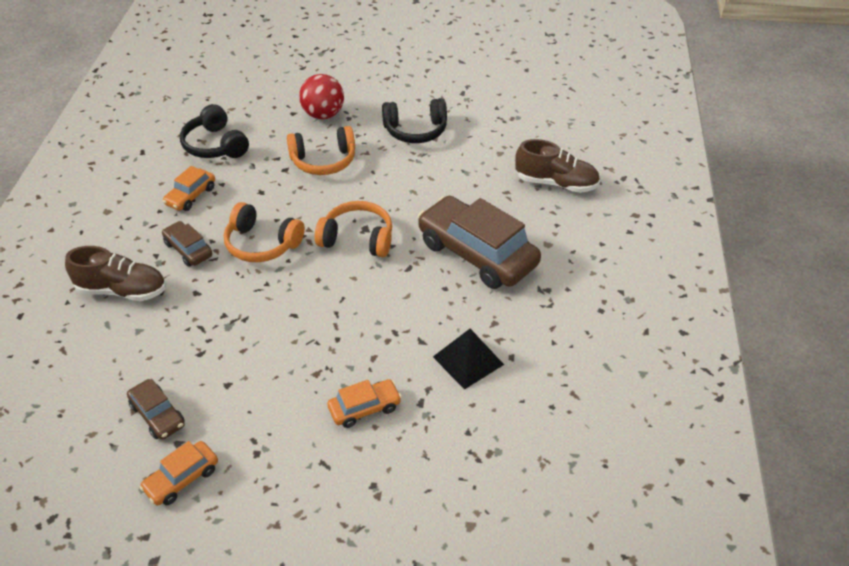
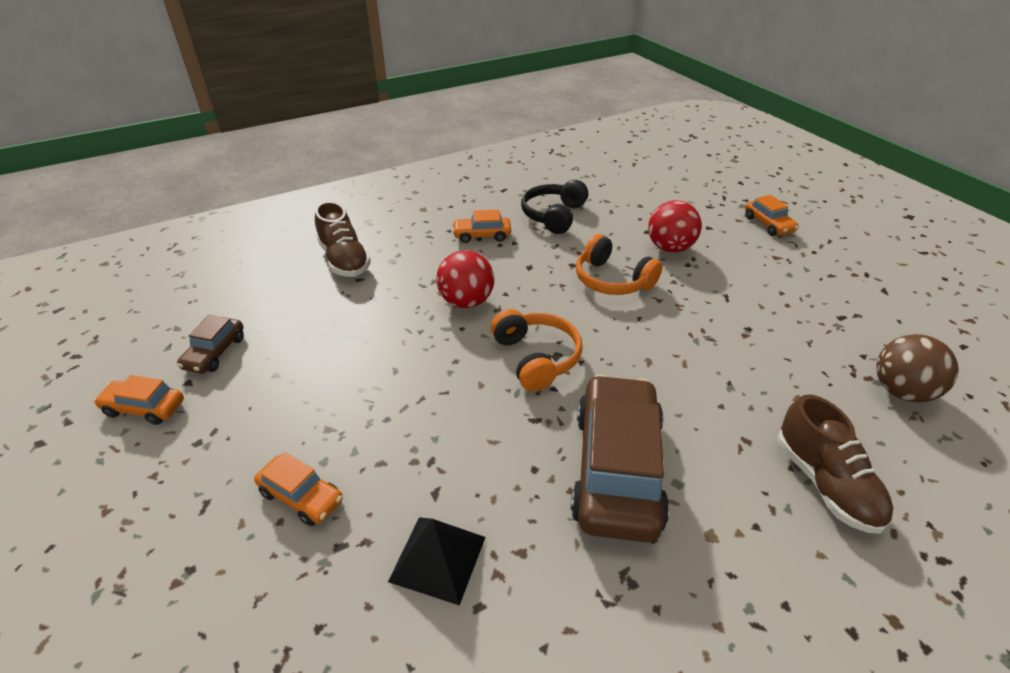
camera: 55 degrees right, 5 degrees down
(188, 250) = (419, 267): brown car -> none
(262, 244) = (466, 301): orange headphones -> red ball
(353, 58) = (768, 224): none -> orange car
(415, 130) = (735, 315): black headphones -> none
(531, 114) = (901, 391): none -> brown ball

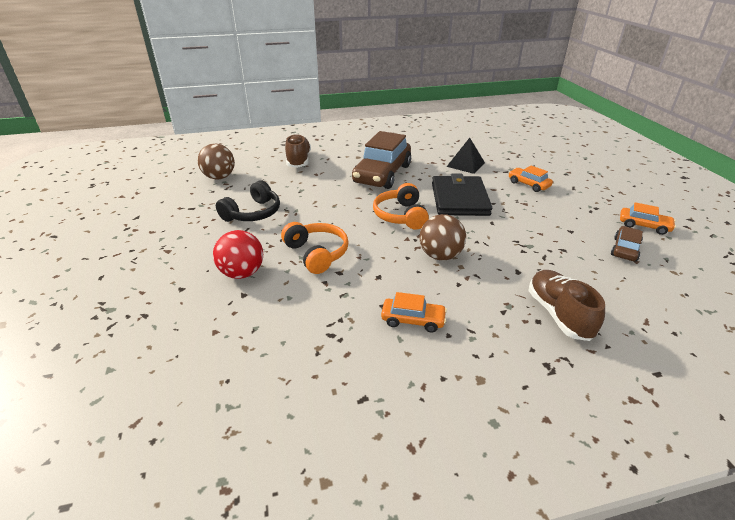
camera: 165 degrees left, 5 degrees down
(447, 417) = (459, 199): none -> black wallet
(466, 301) = (440, 256): red ball -> brown ball
(554, 215) = (322, 334): black headphones -> black headphones (253, 213)
(768, 224) = (123, 281): orange car -> none

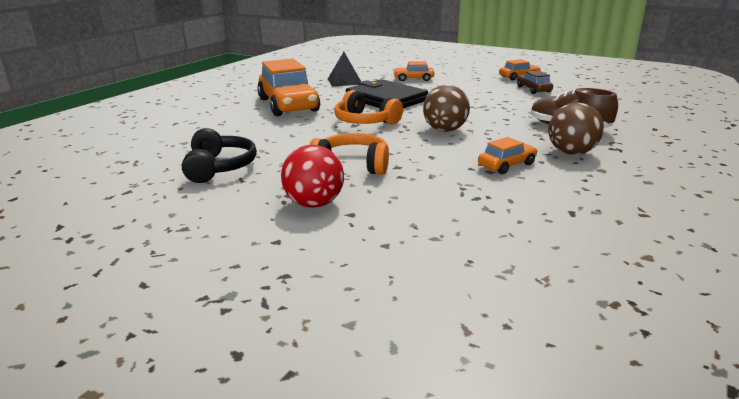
camera: 45 degrees left, 10 degrees down
(219, 177) = (102, 160): brown ball -> brown ball (571, 152)
(298, 160) = (176, 121): brown shoe -> none
(382, 174) = (288, 105): brown car -> orange car

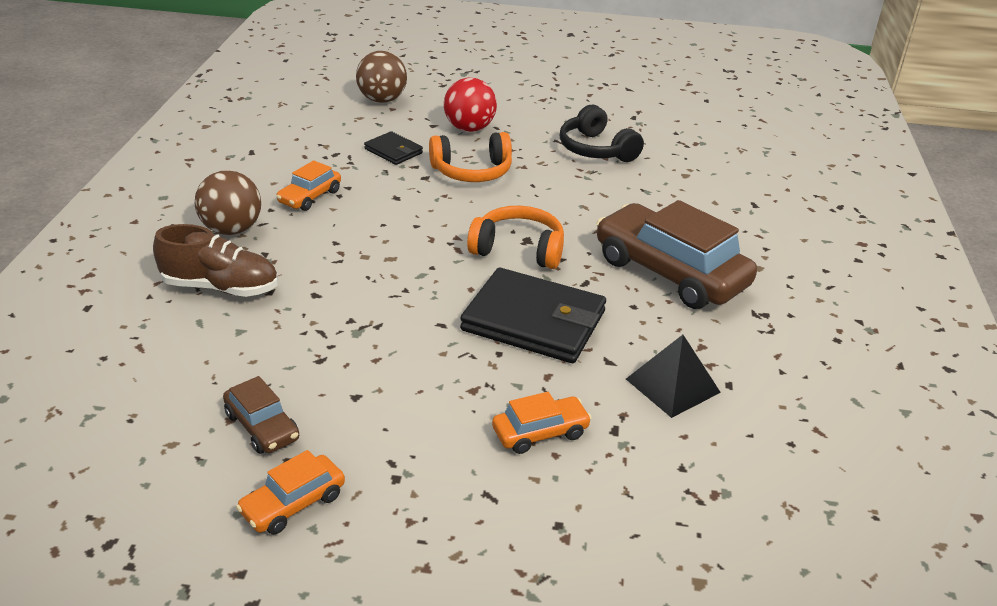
camera: 155 degrees right, 10 degrees up
(288, 105) = (670, 272): orange car -> brown car
(413, 192) = (393, 151): none -> black wallet
(445, 130) = (398, 249): brown ball -> brown ball (382, 100)

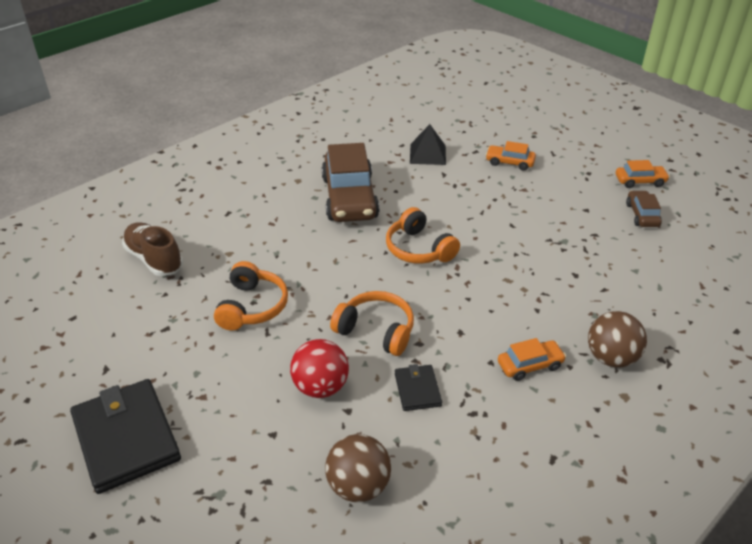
camera: 140 degrees left, 5 degrees up
(221, 287) = (637, 306): brown shoe -> brown shoe (154, 259)
(534, 321) = (459, 205): black wallet -> black wallet (126, 438)
(596, 149) = (252, 306): black headphones -> orange headphones

